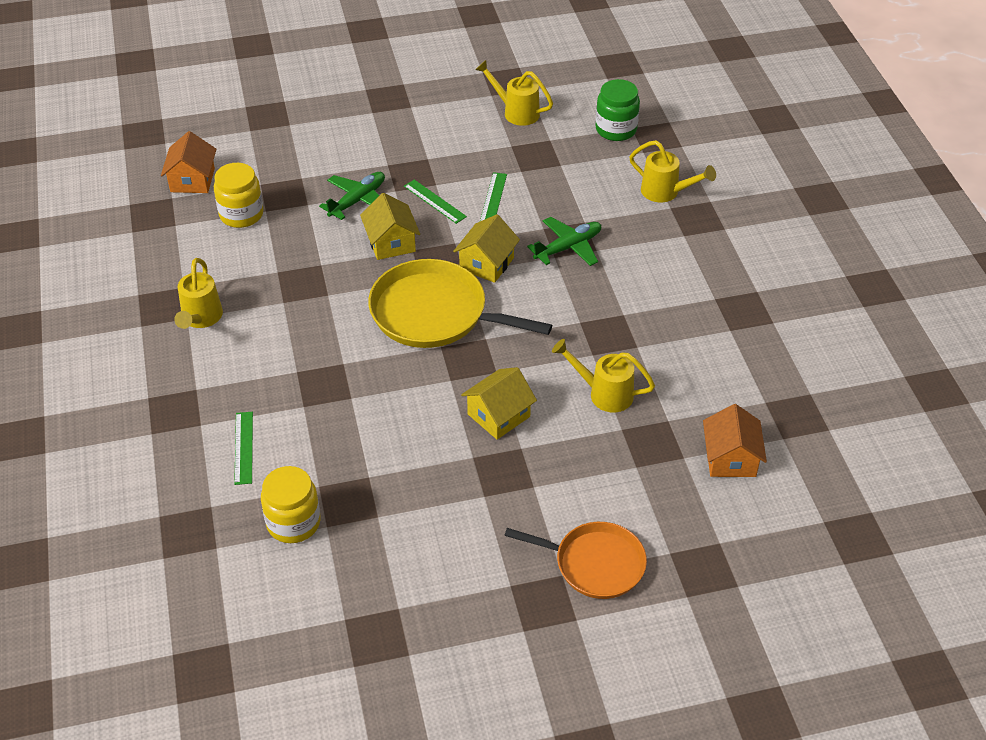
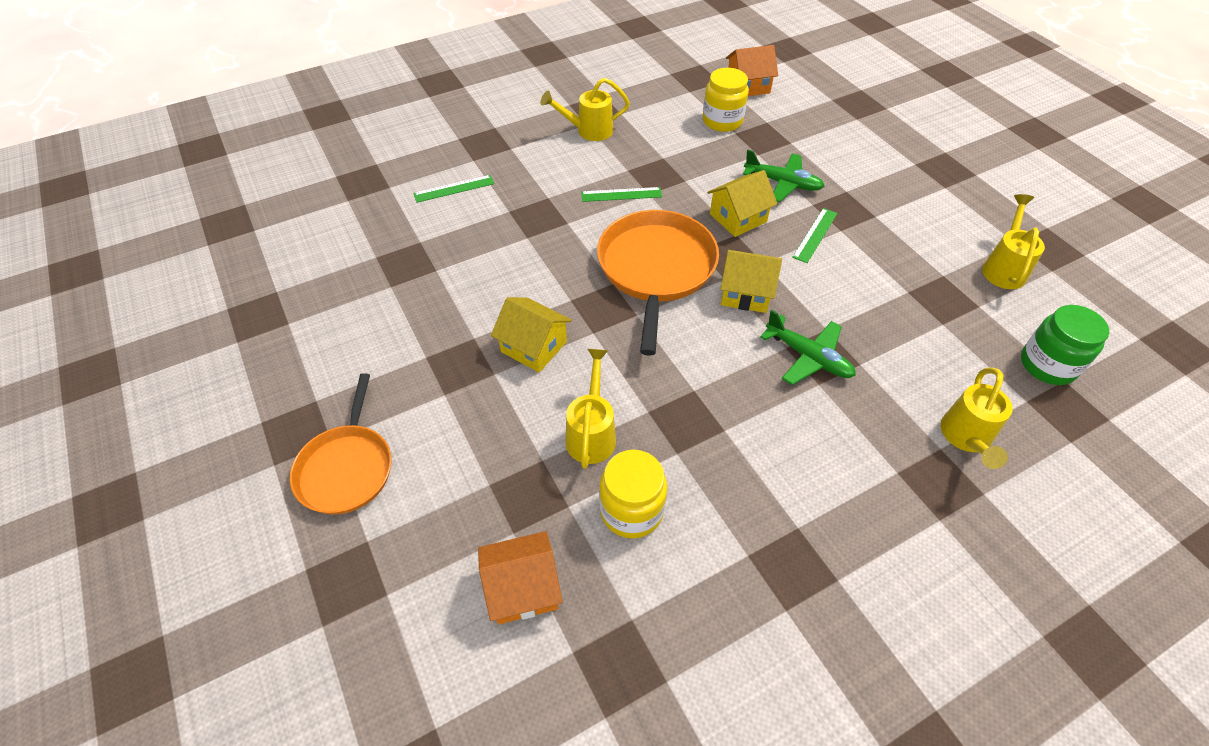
camera: 75 degrees right, 5 degrees up
(293, 523) = (377, 236): yellow jar -> yellow jar (631, 510)
(435, 313) = (656, 269): yellow pan -> orange pan
(493, 198) = (848, 278): green ruler -> green ruler (621, 194)

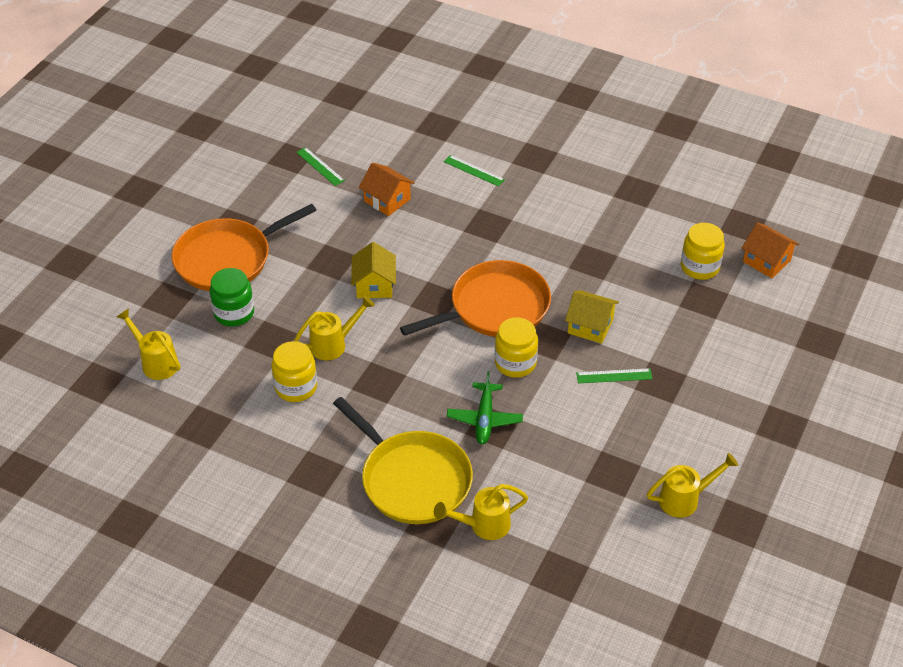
camera: 55 degrees right, 5 degrees down
(346, 468) = (228, 259): orange pan -> orange pan, size x1.53
(523, 588) = (216, 367): orange house -> orange house (387, 200)
(588, 131) = (606, 201): yellow watering can -> yellow watering can (156, 362)
(621, 194) = (552, 254): green ruler -> green ruler (320, 166)
(746, 293) = (515, 363): yellow house -> yellow jar
(783, 183) = (657, 334): green plane -> none
(861, 468) = (412, 479): none -> yellow pan
(1047, 365) = (596, 553): green jar -> green jar (234, 313)

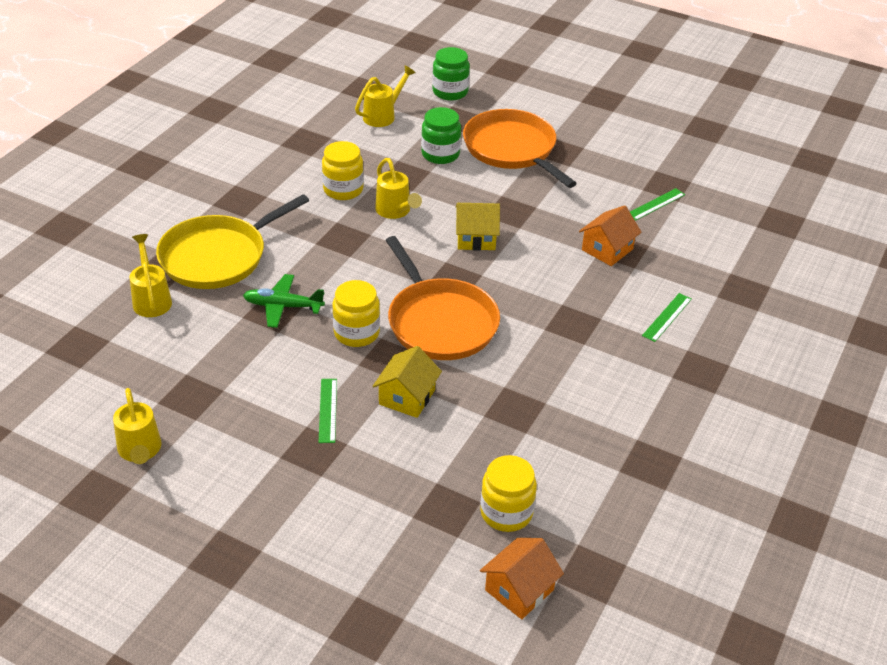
camera: 90 degrees right, 5 degrees down
(112, 307) = (450, 92): none -> green jar

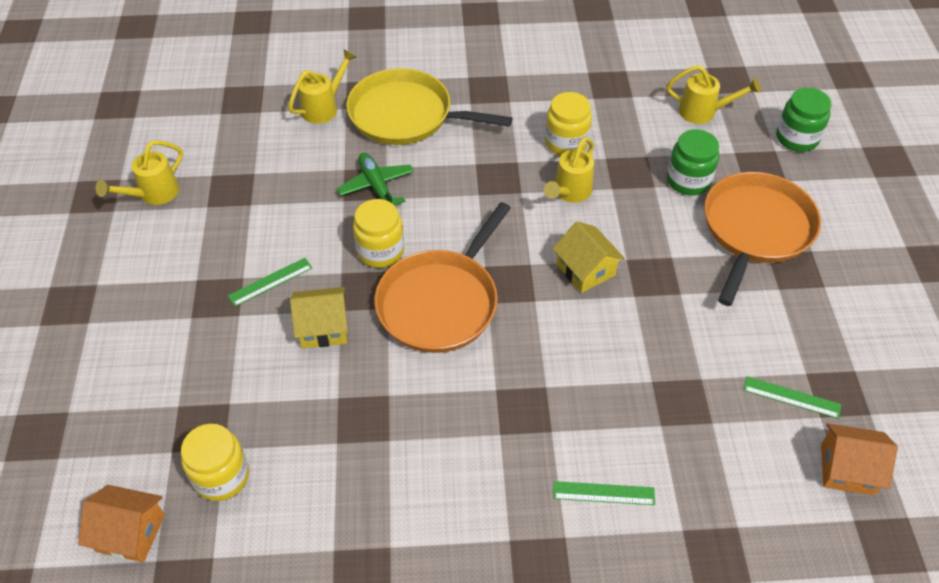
camera: 60 degrees right, 10 degrees up
(607, 249) = (668, 386): orange house -> orange house (847, 469)

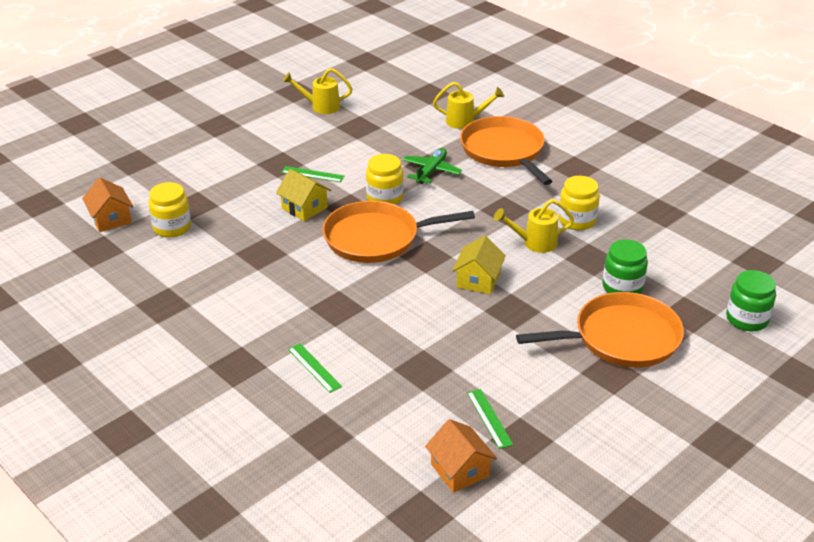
camera: 50 degrees right, 15 degrees down
(406, 115) = (504, 151): yellow pan -> orange pan
(703, 112) = (702, 264): yellow watering can -> none

